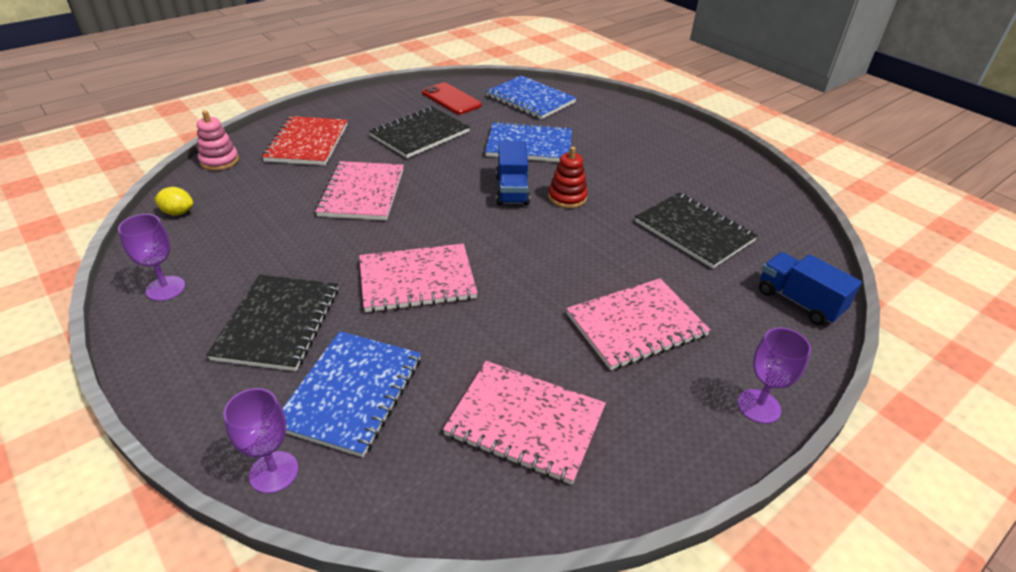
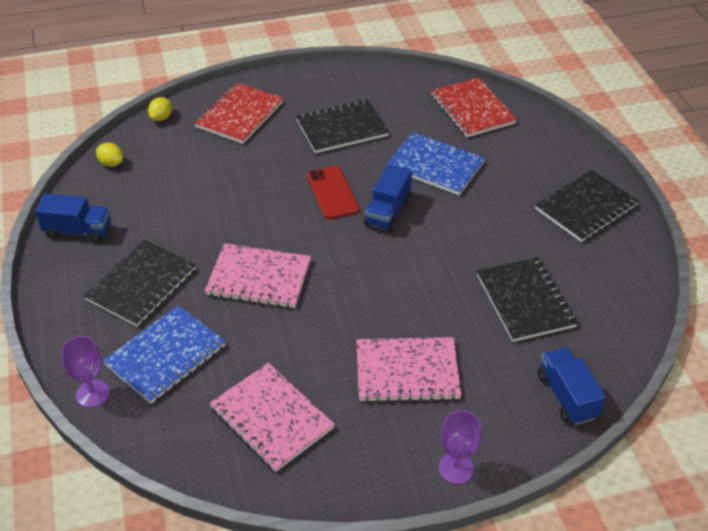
camera: 25 degrees right, 5 degrees up
(165, 288) = (78, 231): purple goblet -> blue truck
(219, 161) = (161, 118): pink stacking toy -> yellow lemon
(362, 193) = (259, 181): pink notebook -> none
(451, 99) = (394, 92): red phone -> red phone (332, 193)
(530, 99) = (472, 109): blue notebook -> red notebook
(567, 197) = (432, 233): red stacking toy -> none
(682, 149) = (586, 208): none -> black notebook

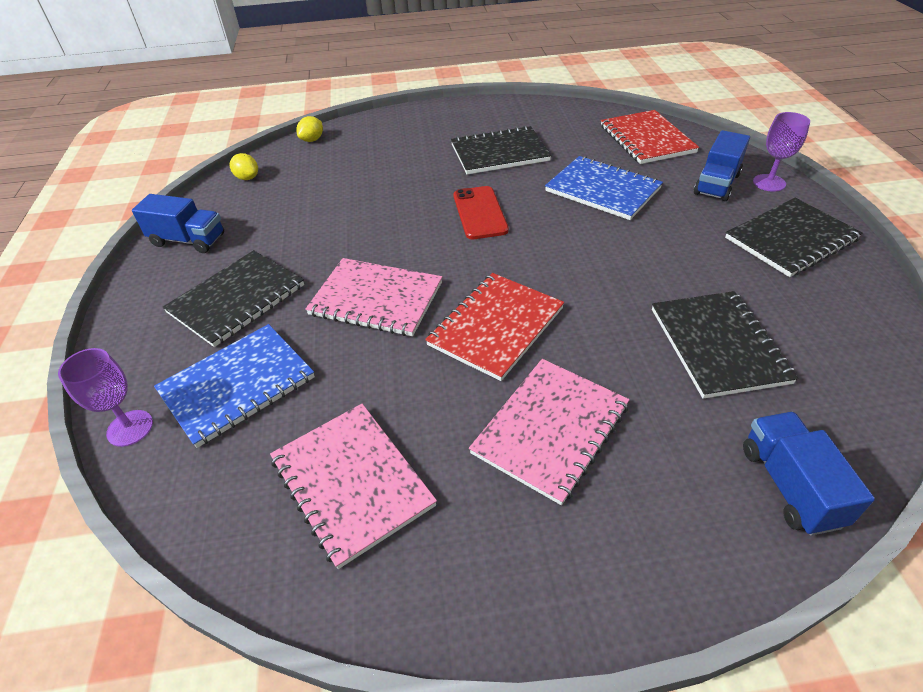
camera: 10 degrees right, 0 degrees up
(239, 115) = (393, 139): red notebook -> red notebook (496, 326)
(387, 212) = (542, 234): blue truck -> blue truck (716, 184)
(407, 371) = (551, 429): pink notebook -> pink notebook turned 60 degrees counterclockwise
(456, 468) = (616, 591): purple goblet -> purple goblet (769, 183)

